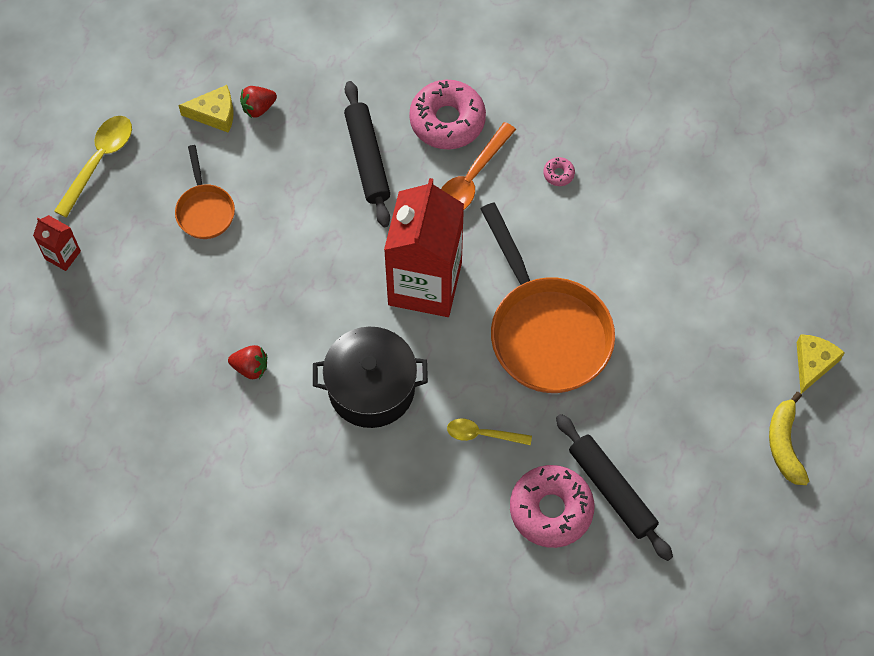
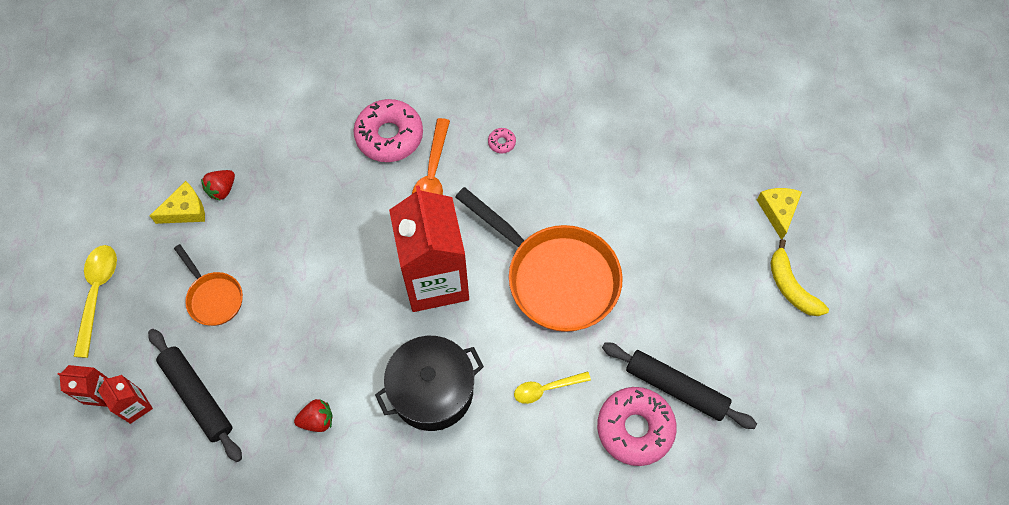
camera: 25 degrees left, 0 degrees up
(90, 281) = (135, 406): none -> red carton
(367, 158) = (336, 194): black rolling pin -> black rolling pin (197, 396)

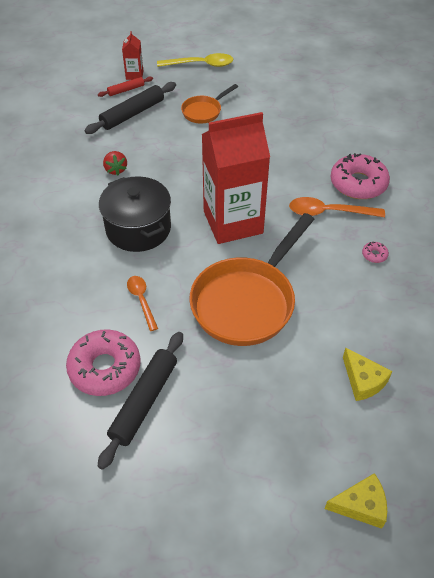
camera: 85 degrees right, 15 degrees down
(135, 406) = (126, 90): red carton -> red rolling pin
(185, 210) = (267, 91): yellow cheese -> yellow cheese (363, 381)
(222, 189) = (287, 104): red strawberry -> none
(546, 389) = (141, 300): yellow spoon -> orange spoon
(791, 287) = (267, 518): yellow banana -> none

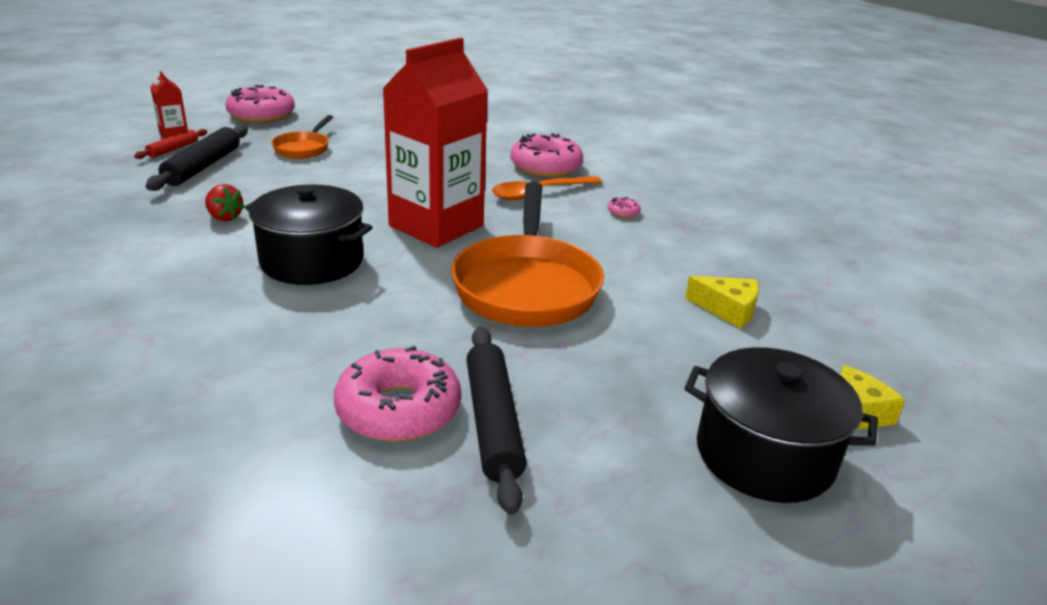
camera: 35 degrees left, 20 degrees down
(141, 300) = (385, 325): orange spoon -> none
(201, 65) = (261, 115): yellow spoon -> pink donut
(273, 503) = (764, 455): none -> black pot

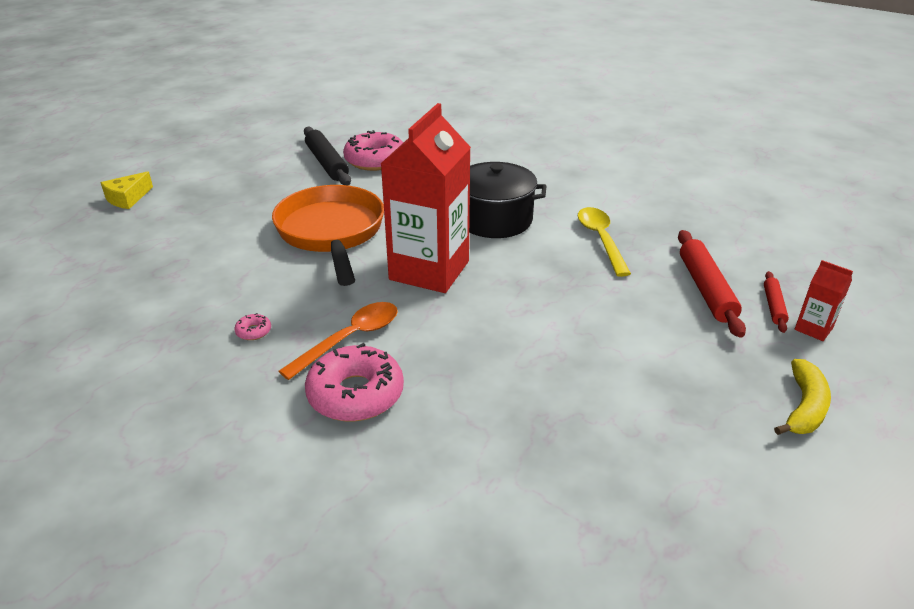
camera: 165 degrees right, 5 degrees up
(203, 166) = (706, 289): black rolling pin -> red rolling pin
(224, 217) = (601, 239): red strawberry -> yellow spoon
(261, 115) = (804, 407): pink donut -> yellow banana
(303, 148) = (658, 347): orange pan -> none
(728, 309) = (178, 245): yellow cheese -> none
(764, 455) = (189, 174): black pot -> none

